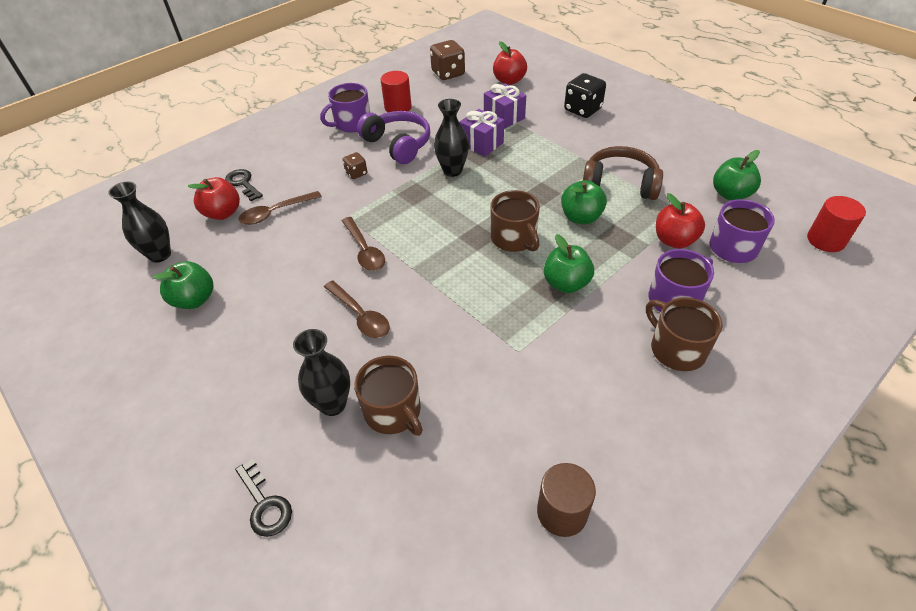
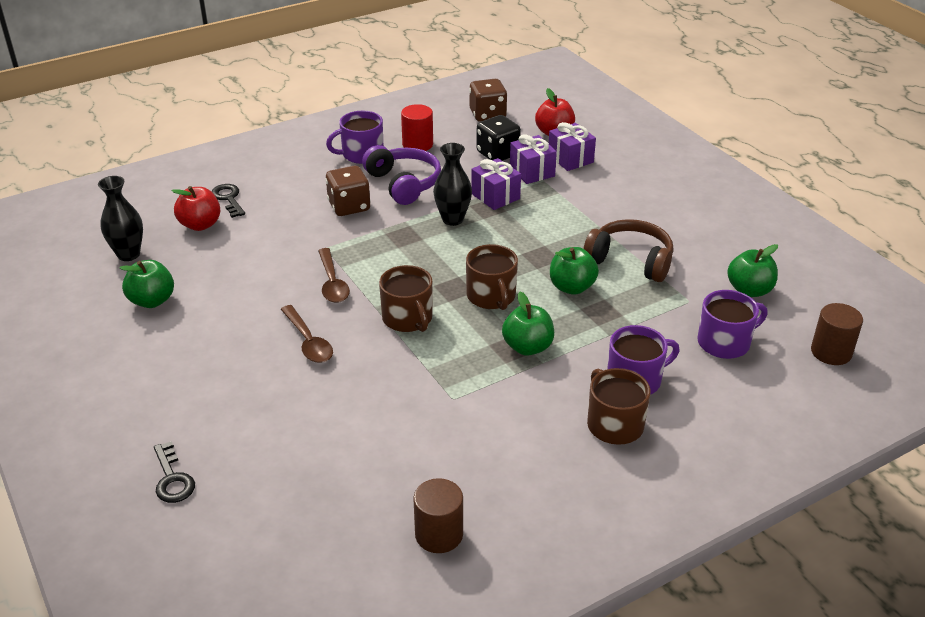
camera: 10 degrees right, 10 degrees down
(275, 212) = (253, 232): brown spoon -> none
(333, 404) = (257, 412): black vase -> none
(356, 173) = (349, 206): brown dice -> brown dice, size x1.81
(393, 411) = (312, 428): brown mug -> brown mug (408, 318)
(531, 101) = (570, 159): none -> purple gift
(582, 109) = (625, 177): black dice -> black dice (497, 154)
(674, 240) = (662, 325): red apple -> none
(826, 240) = (831, 352): red cylinder -> brown cylinder

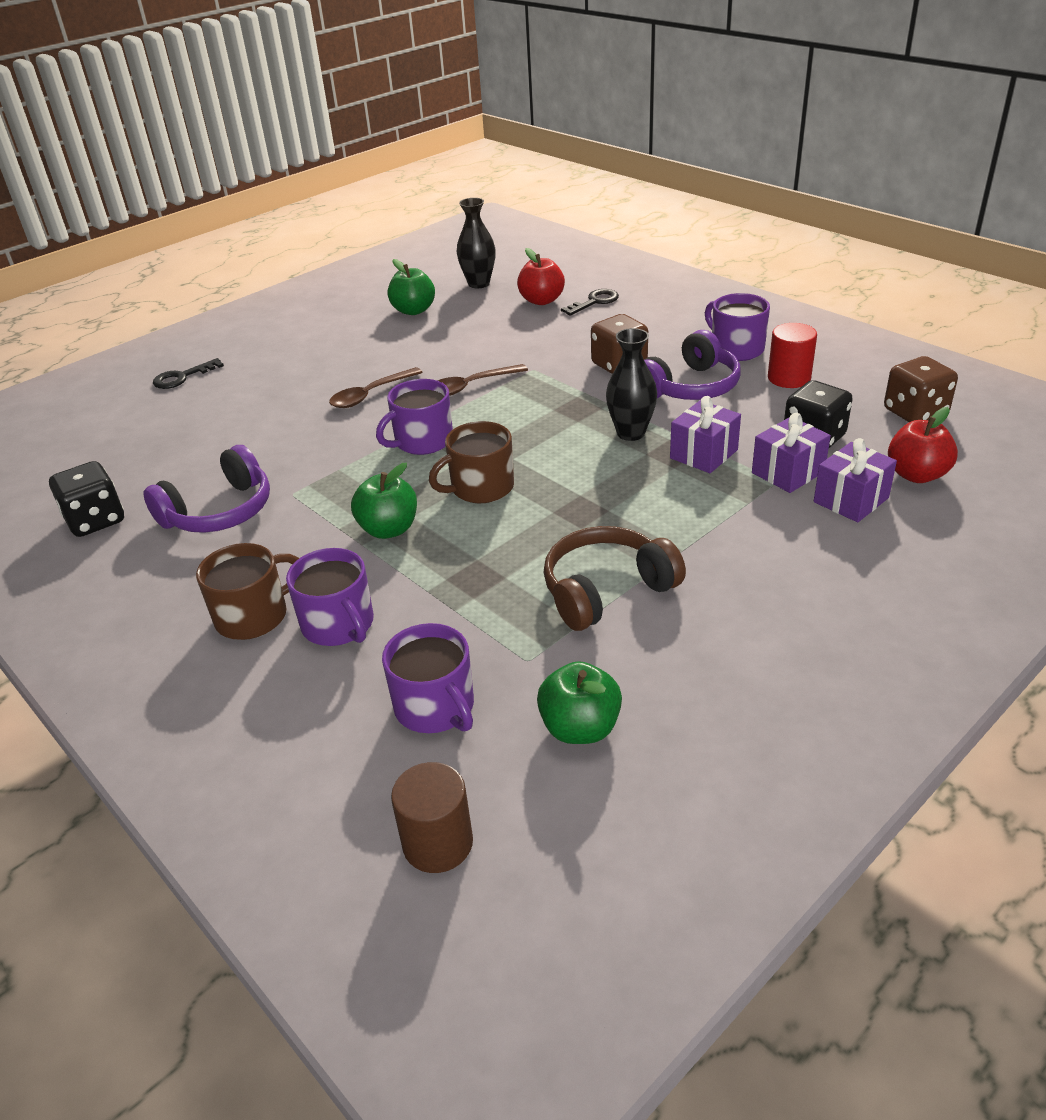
camera: 80 degrees right, 0 degrees up
(408, 318) = (422, 441): brown mug -> purple mug
(439, 534) = (95, 520): brown cylinder -> black dice
(461, 445) = (219, 511): none -> purple headphones
(572, 287) = (521, 546): green apple -> none
(630, 261) = (606, 590): brown headphones -> brown headphones turned 135 degrees counterclockwise

